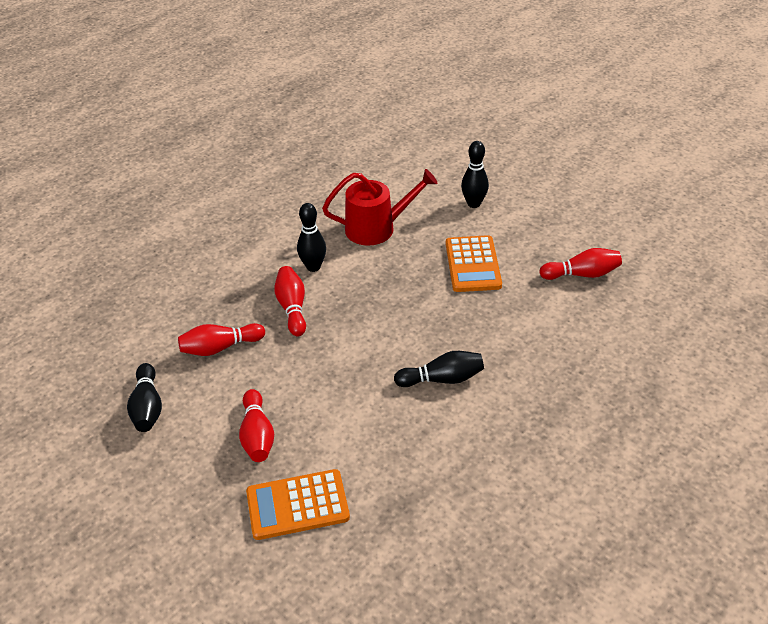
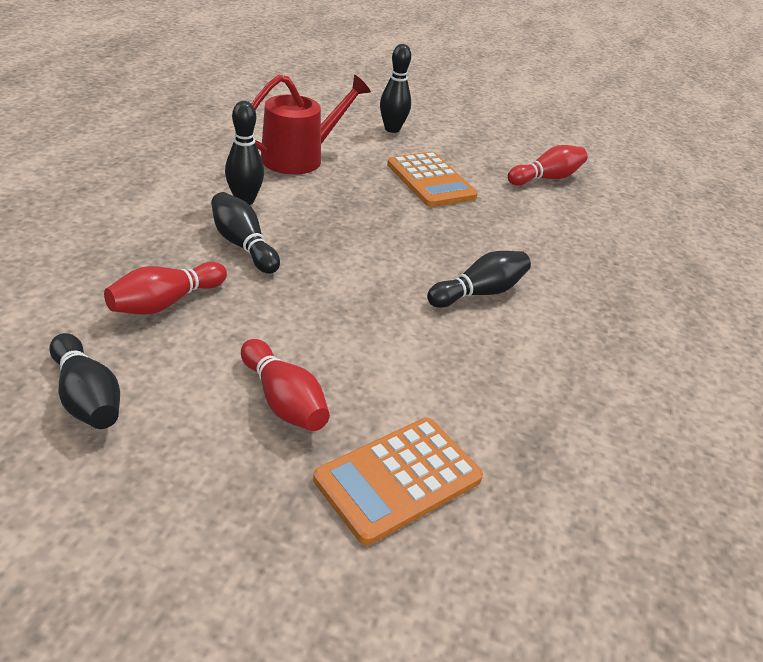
camera: 30 degrees left, 5 degrees down
(292, 308) = (243, 245): red bowling pin -> black bowling pin

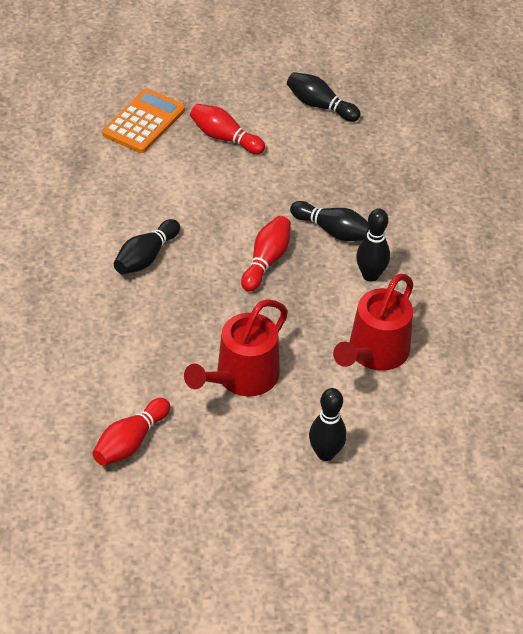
camera: 160 degrees right, 10 degrees up
(166, 302) = (337, 168): red bowling pin -> red bowling pin (266, 261)
(430, 180) = (241, 378): orange calculator -> red watering can

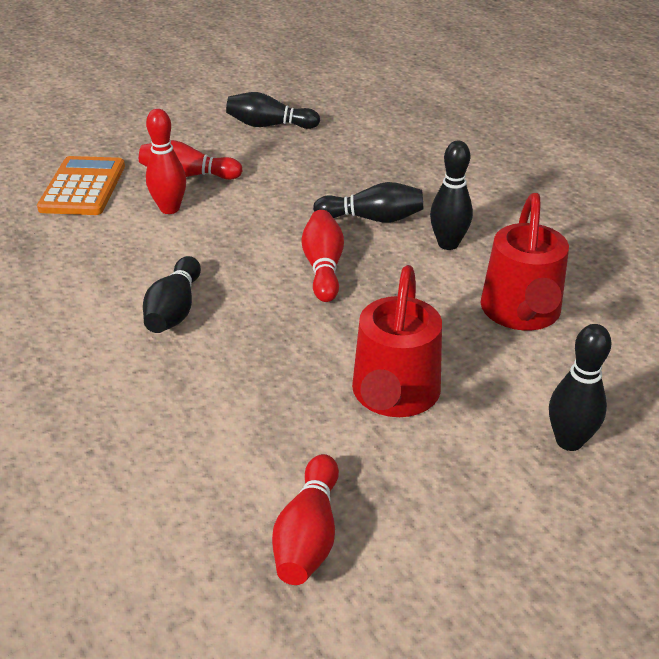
camera: 25 degrees left, 10 degrees down
(193, 166) = (170, 209): none -> red bowling pin

